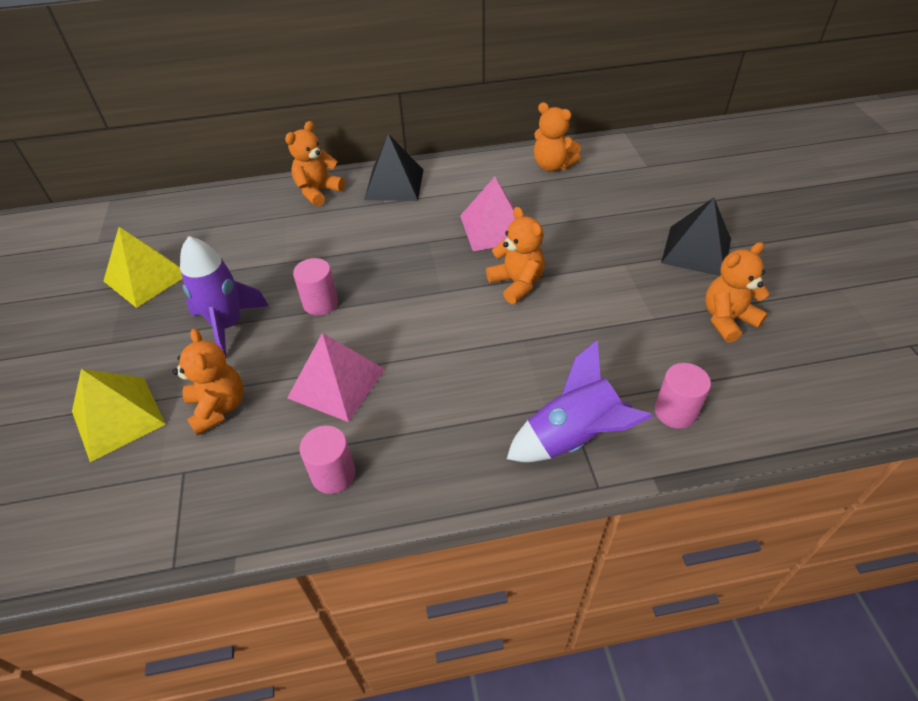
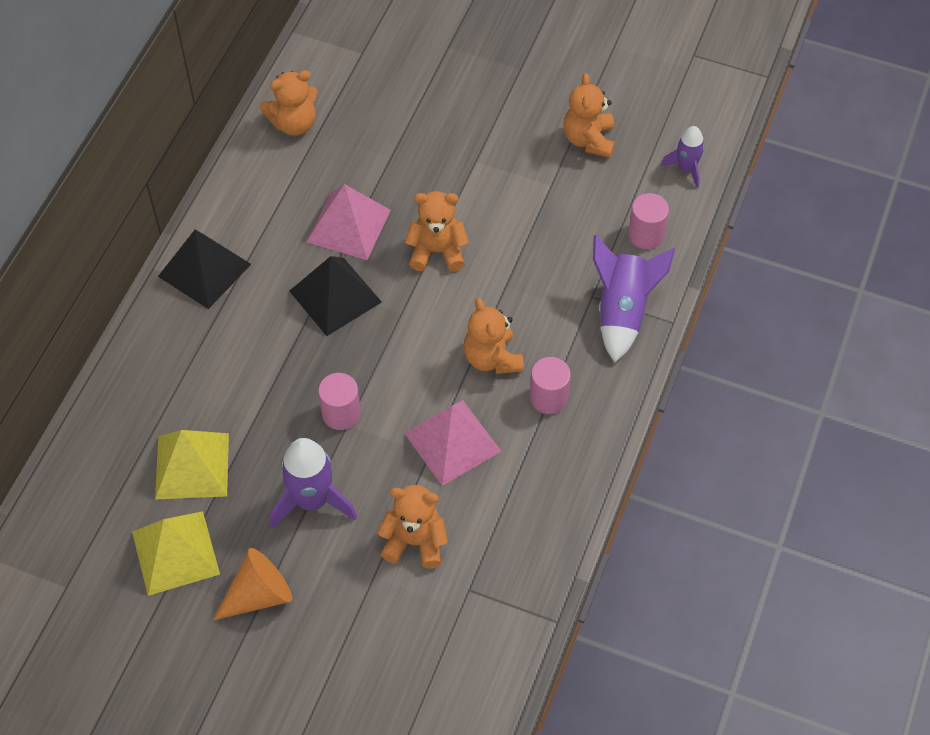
camera: 60 degrees left, 10 degrees up
(118, 418) = (368, 625): yellow pyramid -> yellow pyramid (192, 466)
(125, 337) = (259, 594): none -> orange cone
(318, 192) = (156, 343): orange teddy bear -> orange teddy bear (492, 358)
(333, 474) = (546, 483): pink cylinder -> pink cylinder (548, 398)
(696, 250) = (501, 102): black pyramid -> black pyramid (335, 296)
(783, 405) = (686, 168): none -> purple rocket

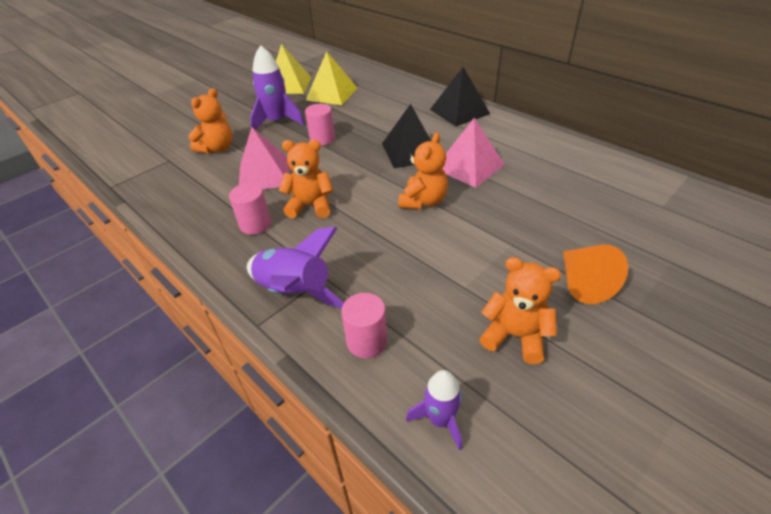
camera: 115 degrees right, 15 degrees down
(259, 594) = (243, 101): orange cone -> orange cone (583, 283)
(294, 123) = (580, 160): orange teddy bear -> none

